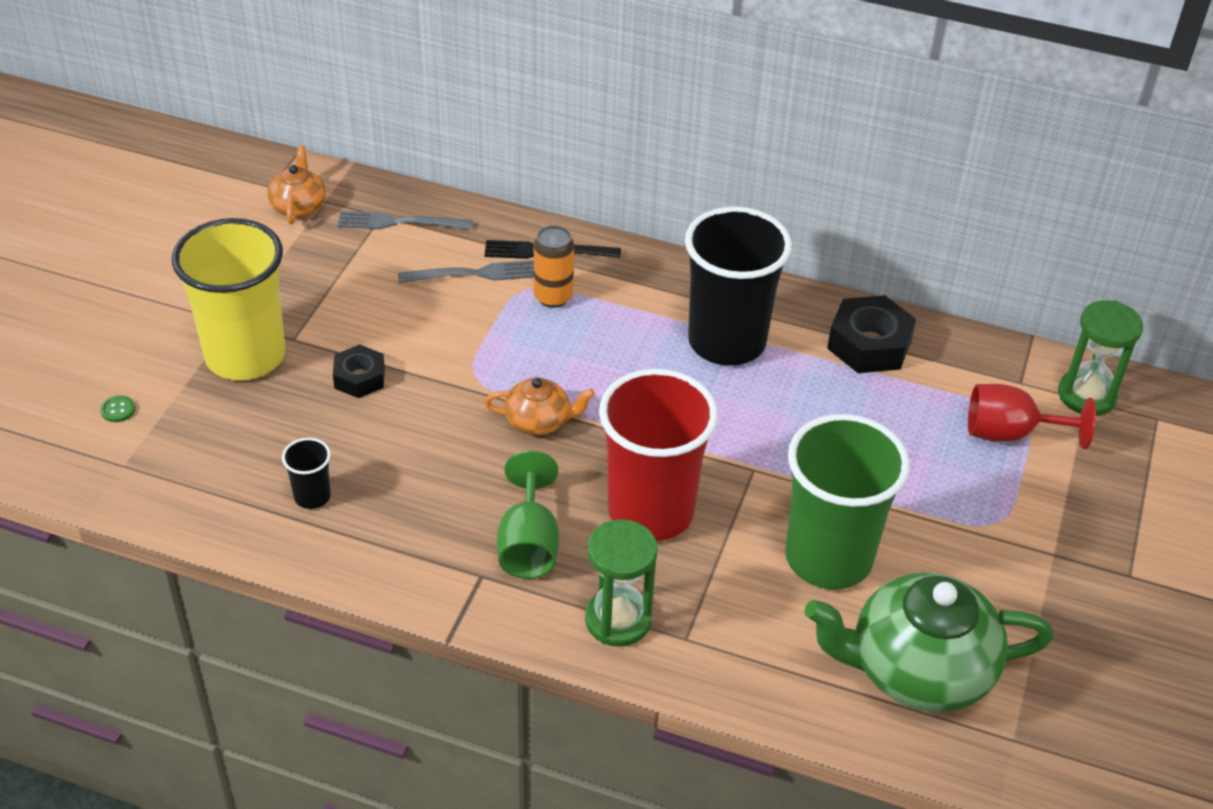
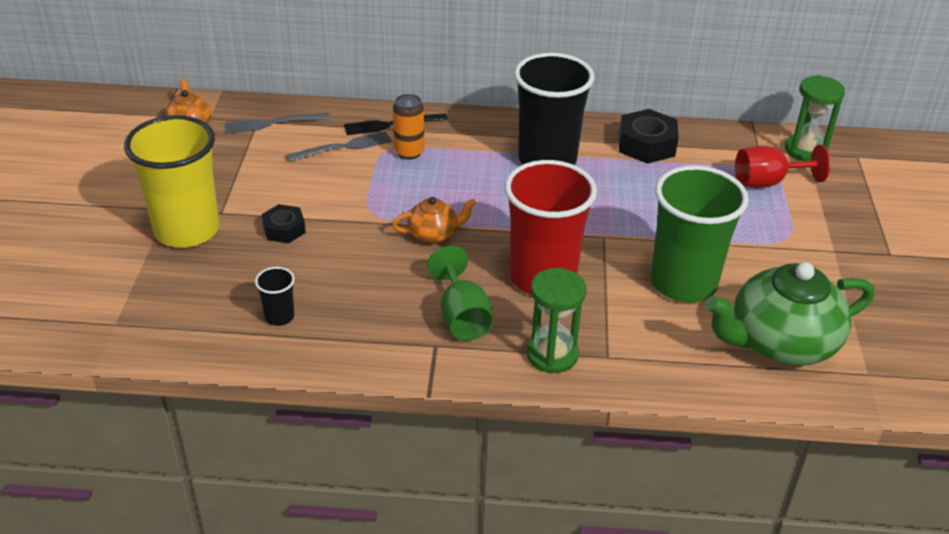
camera: 15 degrees left, 5 degrees down
(118, 410) = (95, 286): green button -> none

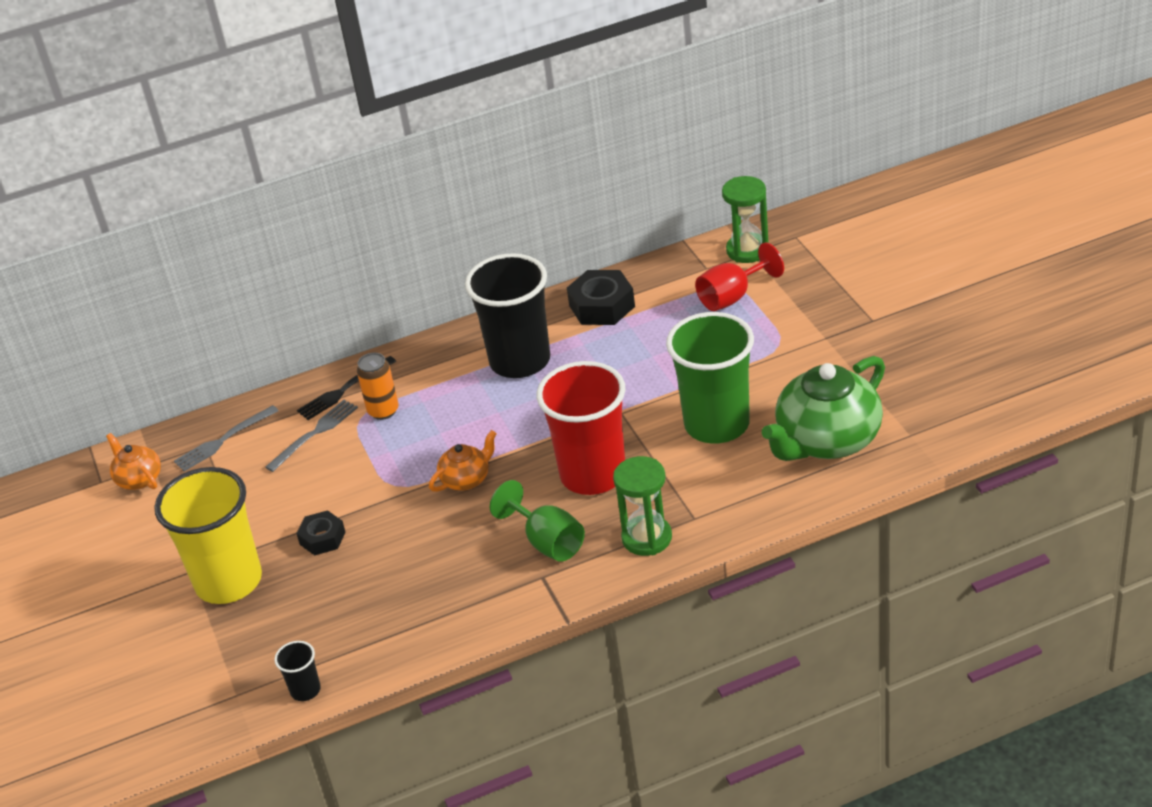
camera: 20 degrees left, 0 degrees up
(279, 317) = (384, 617): black cup -> black cup (305, 690)

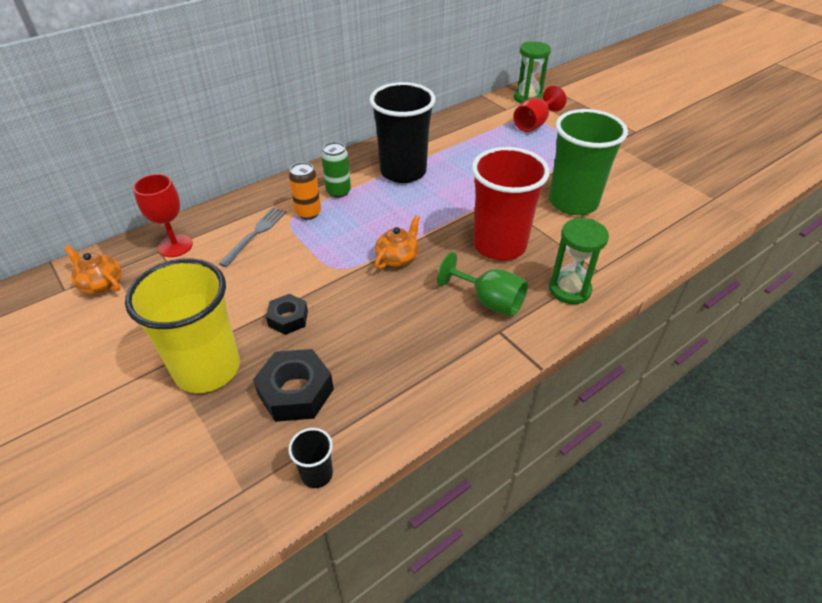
camera: 20 degrees left, 5 degrees up
(223, 440) = (175, 246): grey fork -> red goblet
(344, 390) = (270, 201): black fork -> none
(429, 384) = (338, 191): none -> green can
(602, 306) = (446, 134): black nut -> black nut (295, 392)
(827, 440) = (659, 206): green teapot -> none

